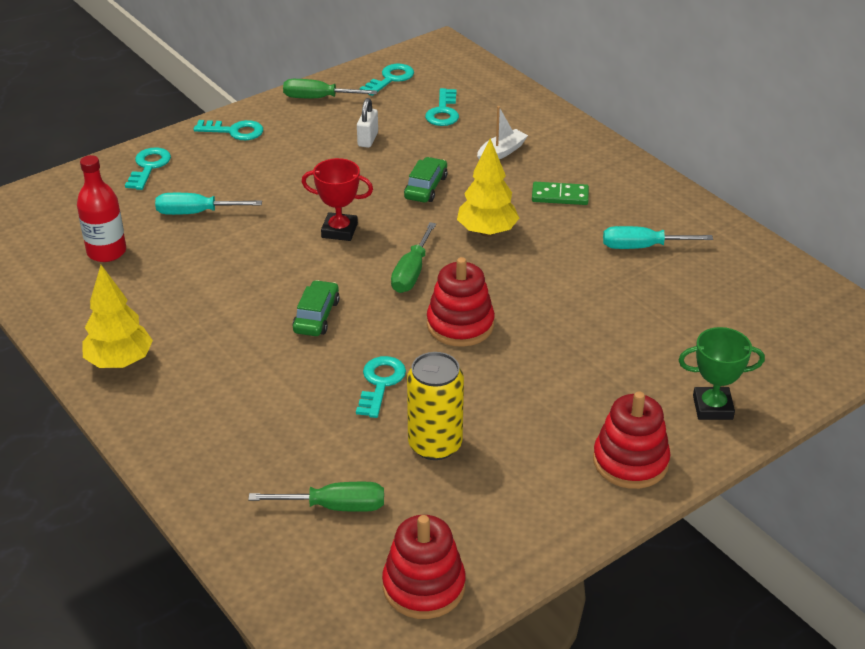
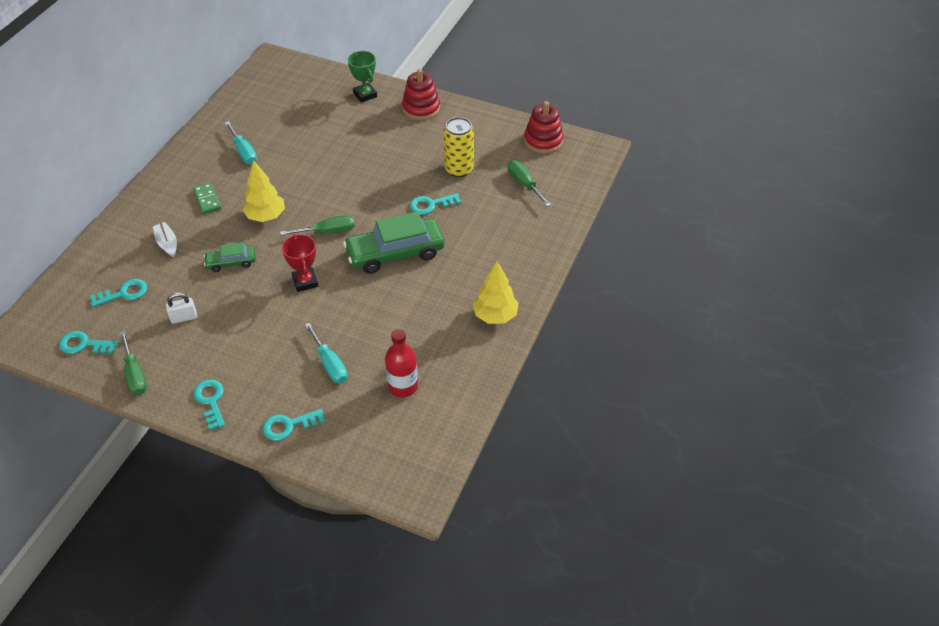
camera: 120 degrees left, 10 degrees up
(316, 316) = (395, 253): green car -> green car, size x1.95
(460, 325) = (362, 194): red stacking toy -> none
(501, 152) = (167, 243): white boat -> white boat turned 45 degrees clockwise

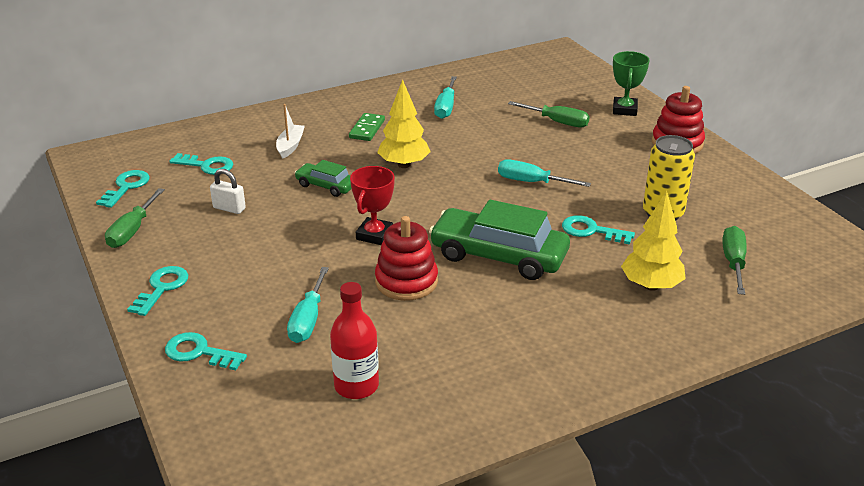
camera: 40 degrees right, 15 degrees down
(84, 344) = (126, 187): turquoise key -> turquoise key turned 60 degrees clockwise
(327, 232) = (449, 204): green screwdriver -> green screwdriver (557, 122)
(362, 186) = (531, 182): none -> turquoise screwdriver
(495, 316) = (548, 376): yellow tree -> yellow tree (651, 285)
(543, 141) = (806, 231): red stacking toy -> red stacking toy (406, 281)

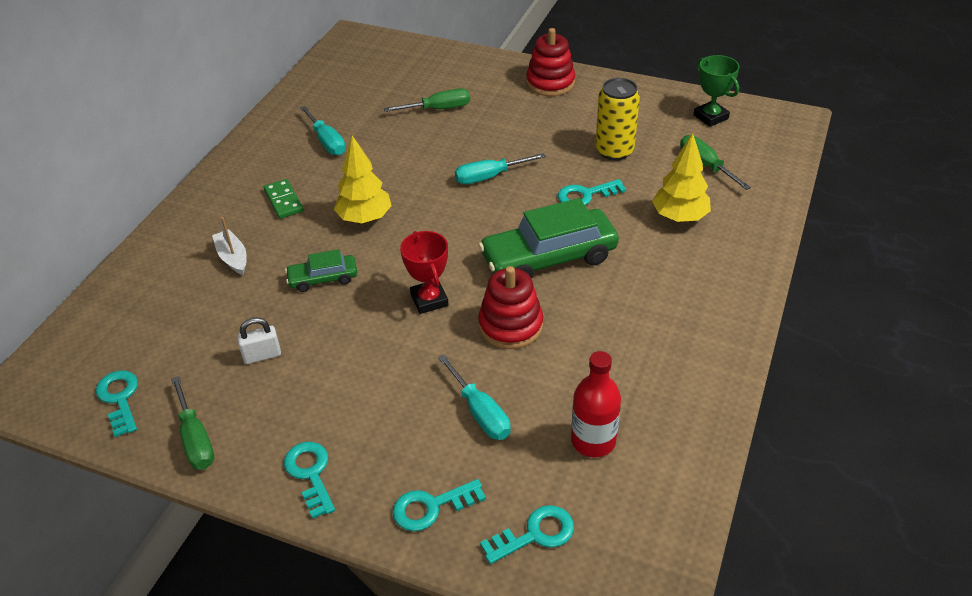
camera: 40 degrees left, 10 degrees up
(207, 165) = (175, 325): turquoise key -> turquoise key (535, 534)
(624, 110) = (476, 71): green trophy -> green trophy (711, 117)

